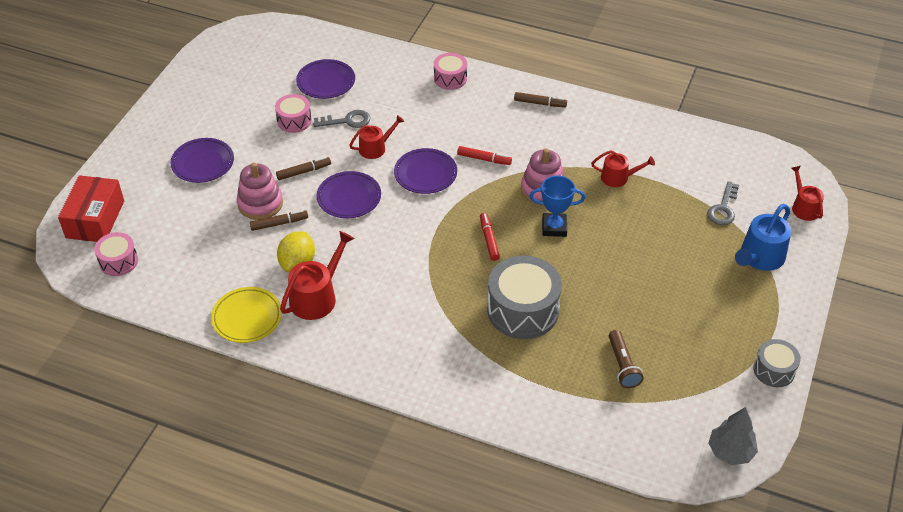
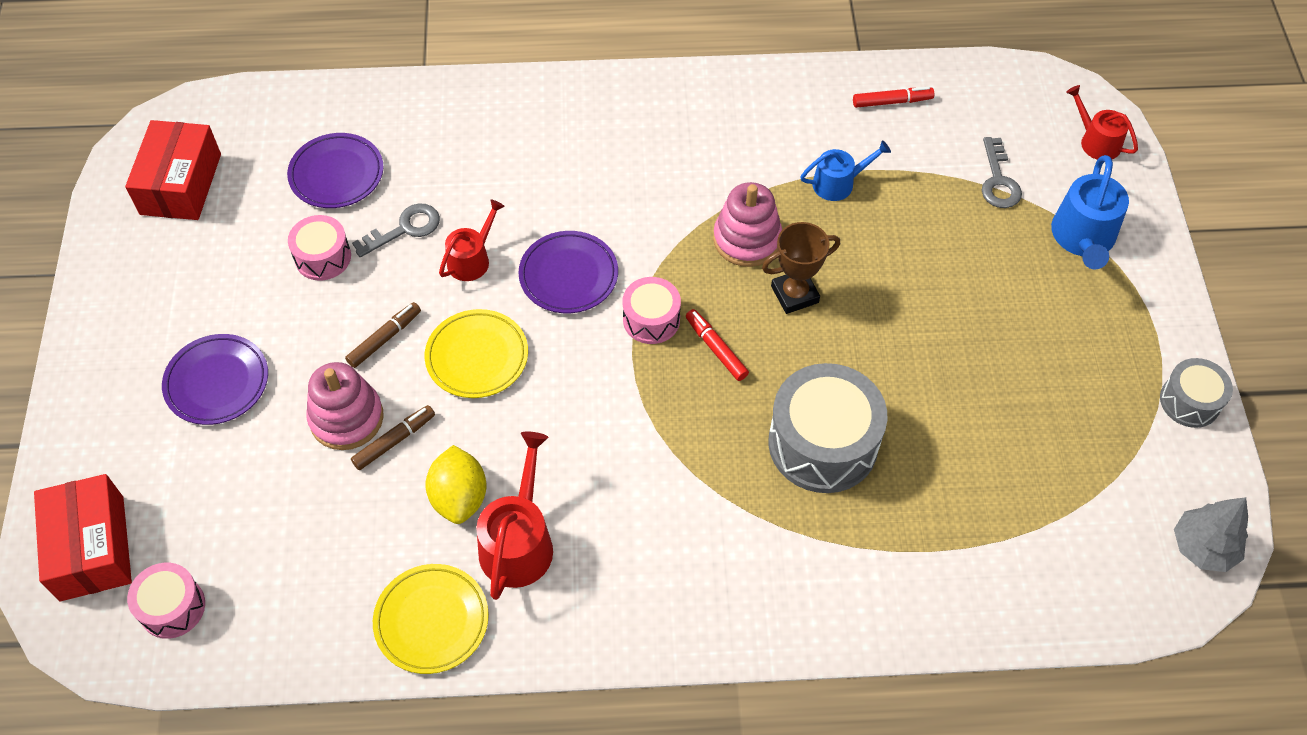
camera: 25 degrees left, 10 degrees up
(240, 61) = (181, 184): none -> red box
(349, 198) = (477, 357): purple plate -> yellow plate
(450, 78) = (520, 106): pink drum -> pink drum (651, 319)
(484, 159) = (638, 220): red marker -> red marker (891, 102)
(539, 103) = (669, 103): brown marker -> none
(554, 227) = (794, 294): blue trophy -> brown trophy
(618, 177) = (838, 183): red watering can -> blue watering can
(622, 365) = (1000, 475): brown flashlight -> none

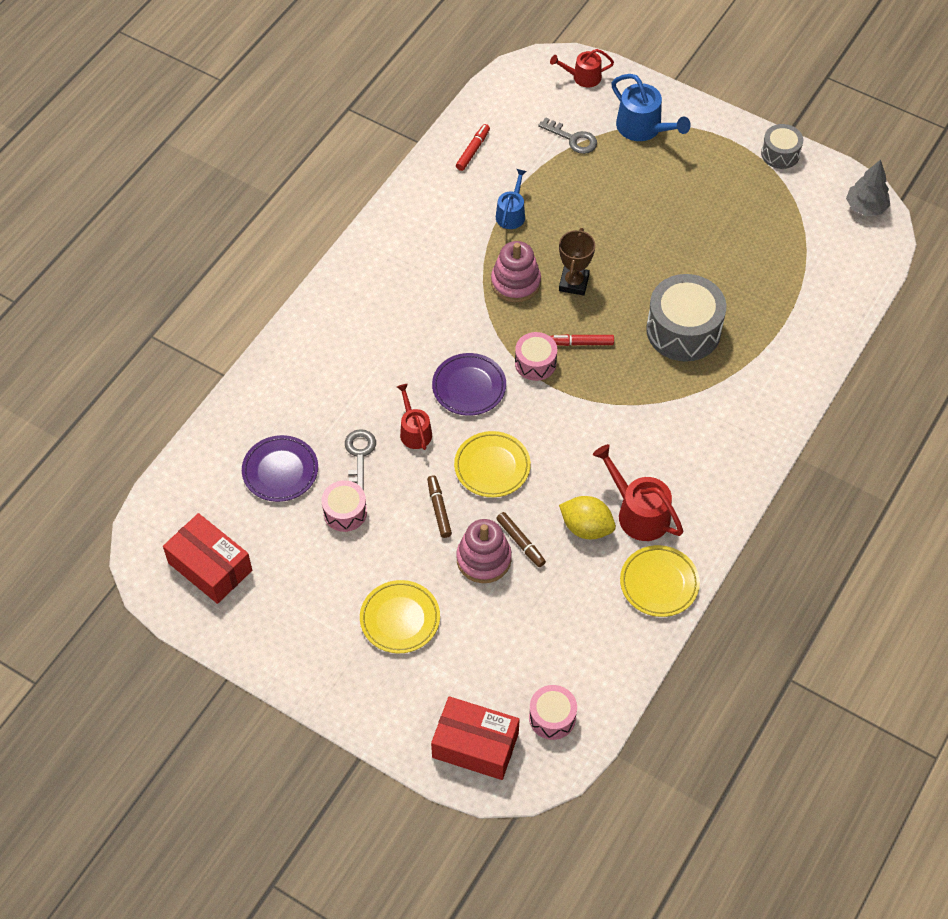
camera: 55 degrees left, 0 degrees up
(217, 382) = (400, 619): purple plate -> yellow plate
(394, 441) = (520, 542): brown marker -> brown marker turned 150 degrees clockwise

